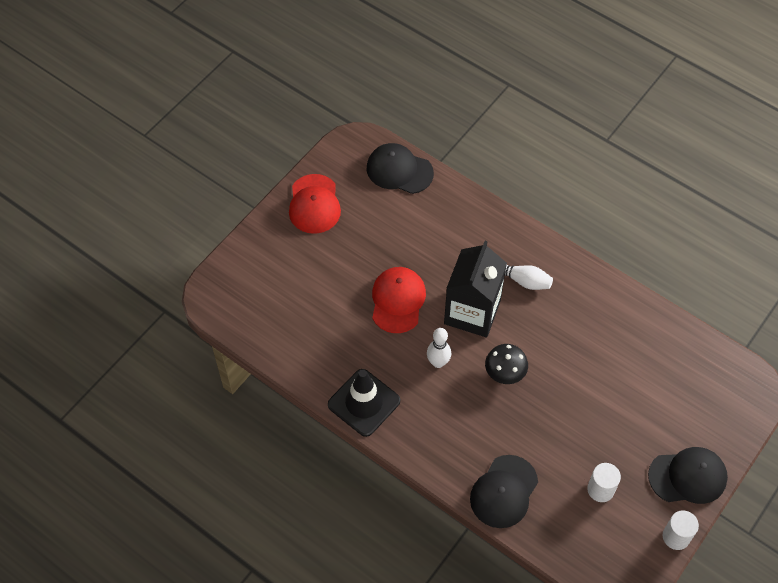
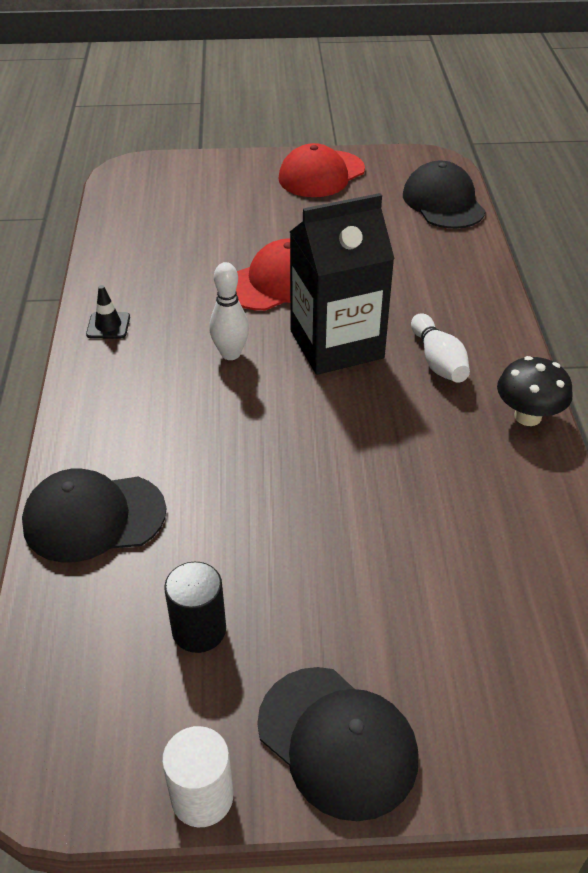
camera: 50 degrees right, 15 degrees down
(364, 403) = (108, 326): black traffic cone -> black traffic cone, size x0.47
(504, 374) = (282, 419): black mushroom -> black mushroom (527, 416)
(600, 489) = (199, 630): white cylinder -> black cylinder

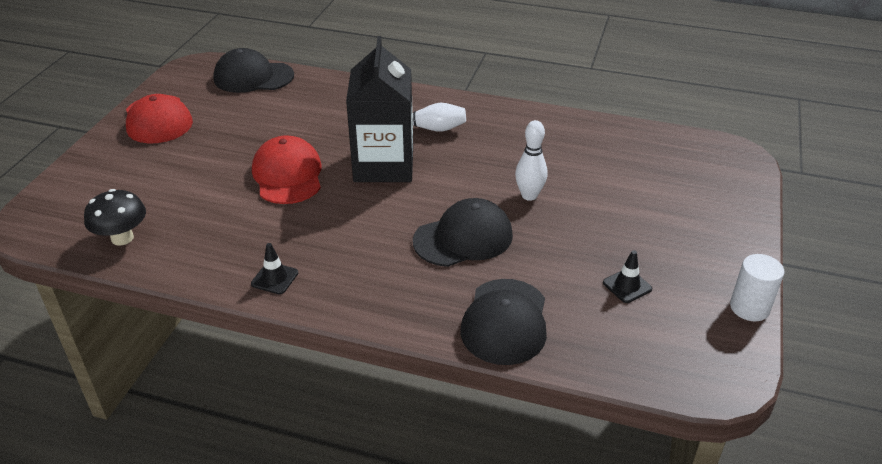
camera: 70 degrees left, 5 degrees down
(199, 630) = (627, 286): black cylinder -> black traffic cone
(230, 354) = (360, 217): white bowling pin -> white bowling pin (529, 195)
(337, 741) = (721, 246): black cap -> black cap (463, 238)
(527, 416) = (501, 111): black mushroom -> black mushroom (122, 238)

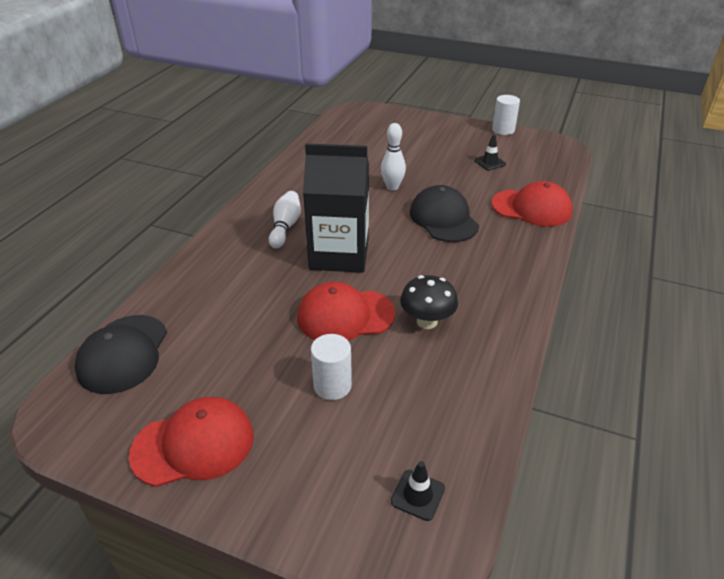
camera: 85 degrees left, 0 degrees up
(122, 238) = (449, 443): black mushroom -> black mushroom (427, 321)
(200, 174) = (332, 385): none -> white cylinder
(274, 278) = (502, 318): black traffic cone -> black traffic cone (417, 495)
(505, 321) = (531, 208): black cap -> red cap

